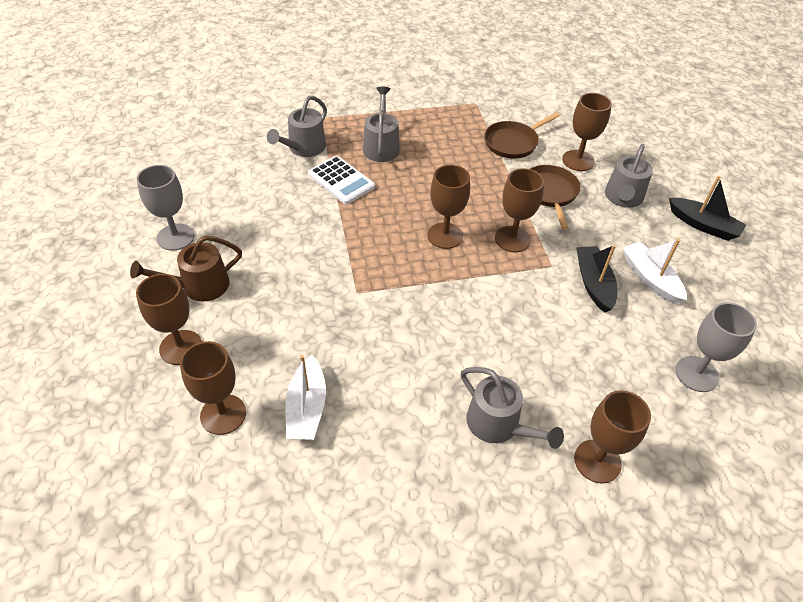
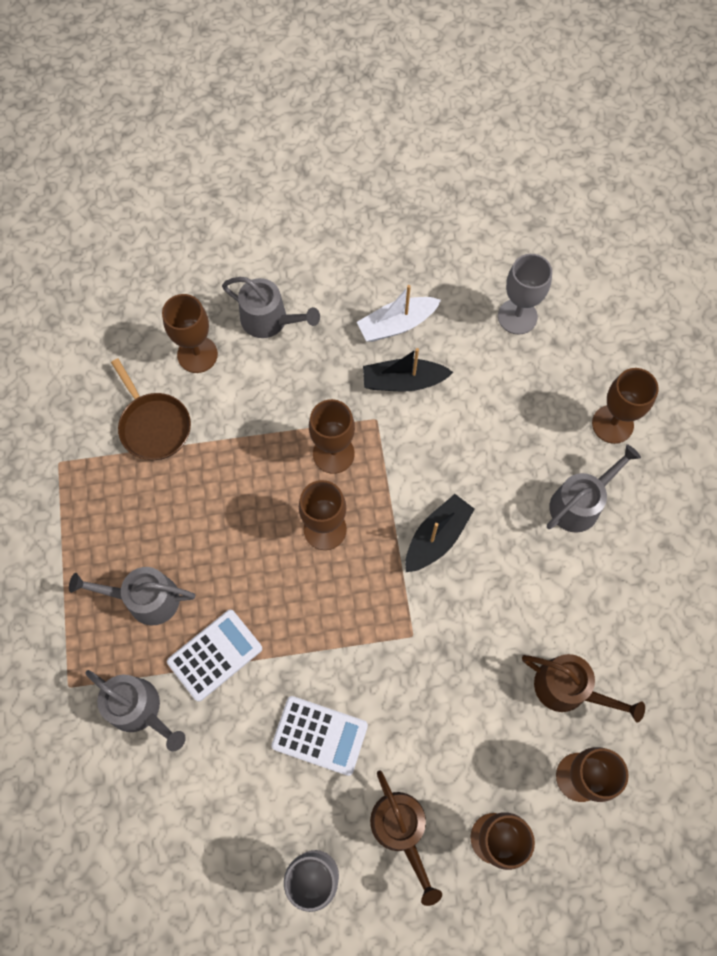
camera: 85 degrees left, 20 degrees up
(278, 237) = (319, 735): none -> white calculator
(307, 408) = (568, 688): white boat -> brown watering can
(550, 193) = (256, 398): brown pan -> none
(703, 225) = (319, 250): black boat -> black boat (437, 537)

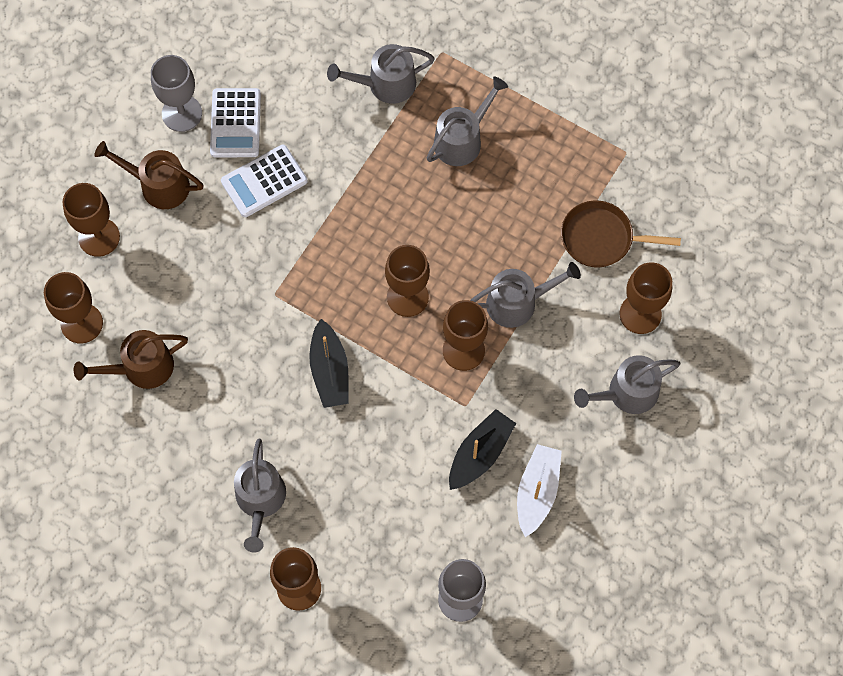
camera: 130 degrees right, 0 degrees up
(215, 655) = (380, 156): white calculator -> white calculator (235, 123)
(260, 445) = (517, 302): none -> grey watering can

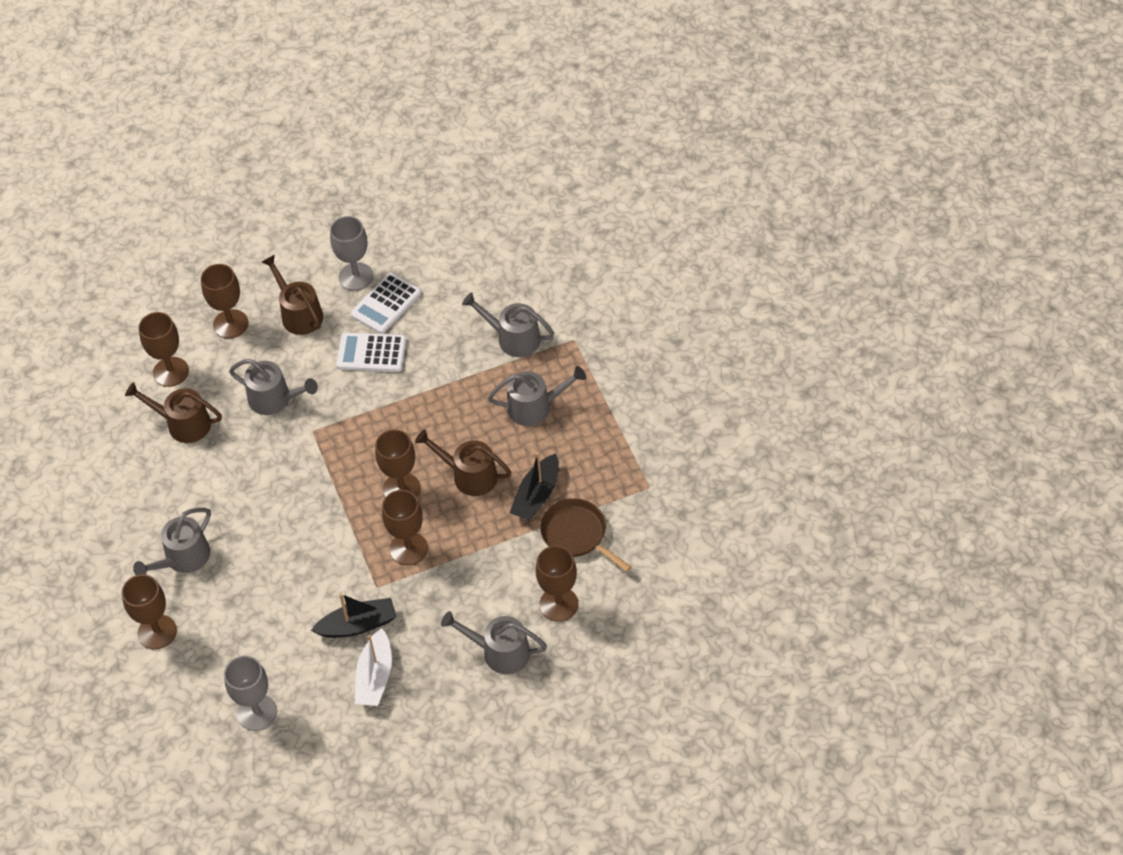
camera: 40 degrees right, 15 degrees down
(329, 371) = (304, 504): black boat -> black boat (536, 495)
(459, 244) = (469, 475): none -> brown watering can
(517, 302) = (476, 540): grey watering can -> grey watering can (274, 399)
(537, 492) = (375, 677): white boat -> white boat turned 135 degrees clockwise

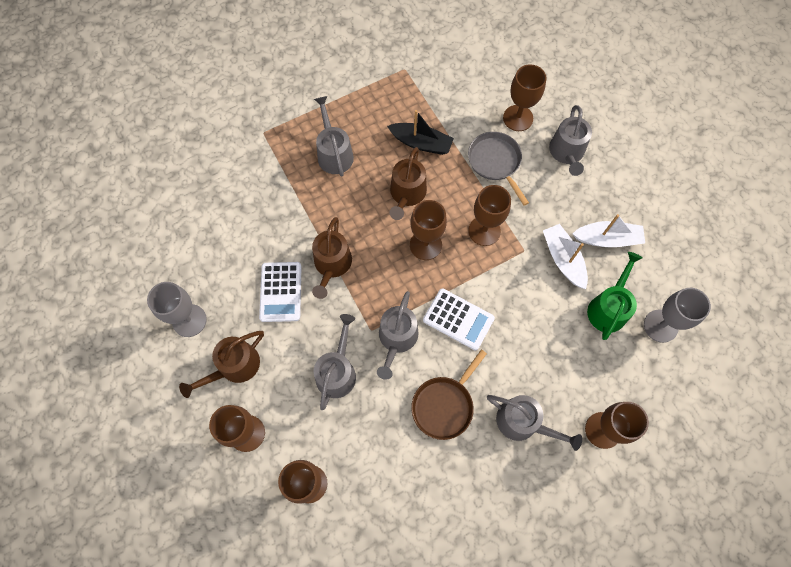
camera: 100 degrees left, 15 degrees up
(183, 424) = (372, 456): brown watering can -> brown watering can (332, 265)
(289, 662) = (608, 308): none -> green watering can
(358, 625) = (563, 259): black boat -> white boat
(386, 304) = (223, 288): white calculator -> white calculator (458, 319)
(498, 571) = (495, 162): none -> grey pan
(513, 338) = (262, 177): grey watering can -> grey watering can (397, 338)
(577, 534) = (454, 112): brown pan -> brown pan (444, 405)

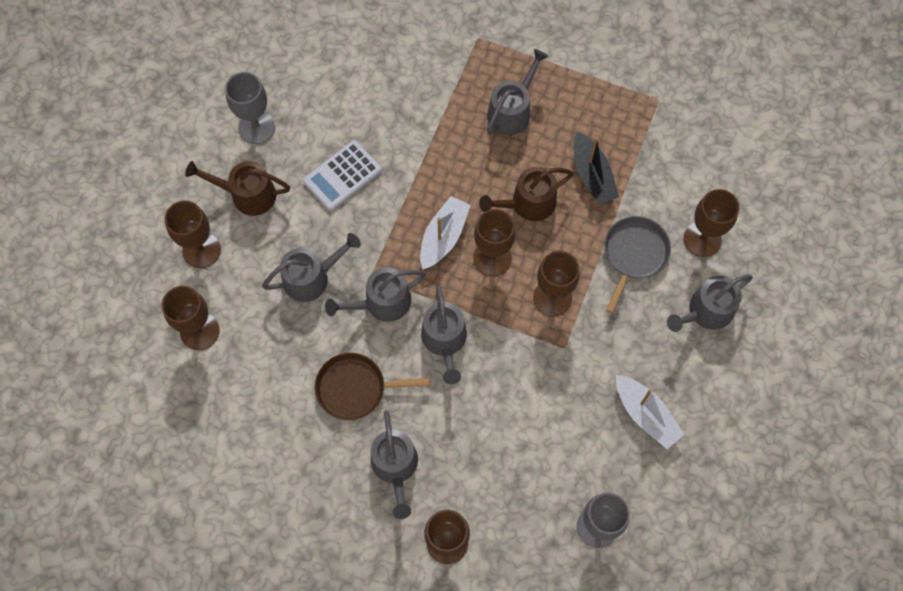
camera: 50 degrees right, 0 degrees up
(332, 265) = (403, 196): brown watering can -> none
(458, 319) = (445, 340): white calculator -> grey watering can
(563, 259) = (587, 389): white boat -> white boat (443, 237)
(608, 308) = (573, 465): green watering can -> none

